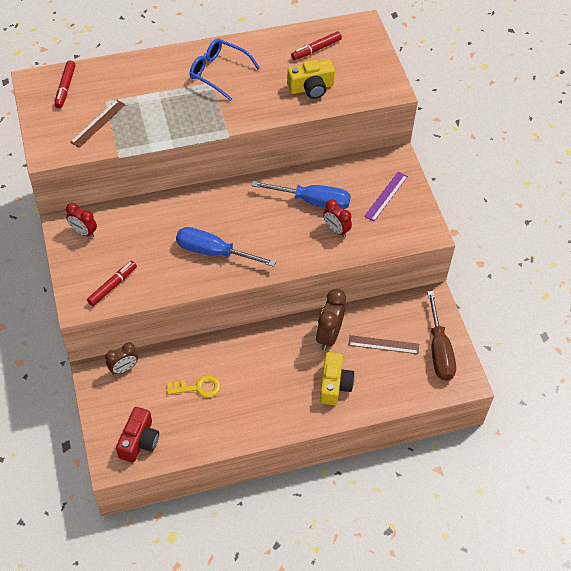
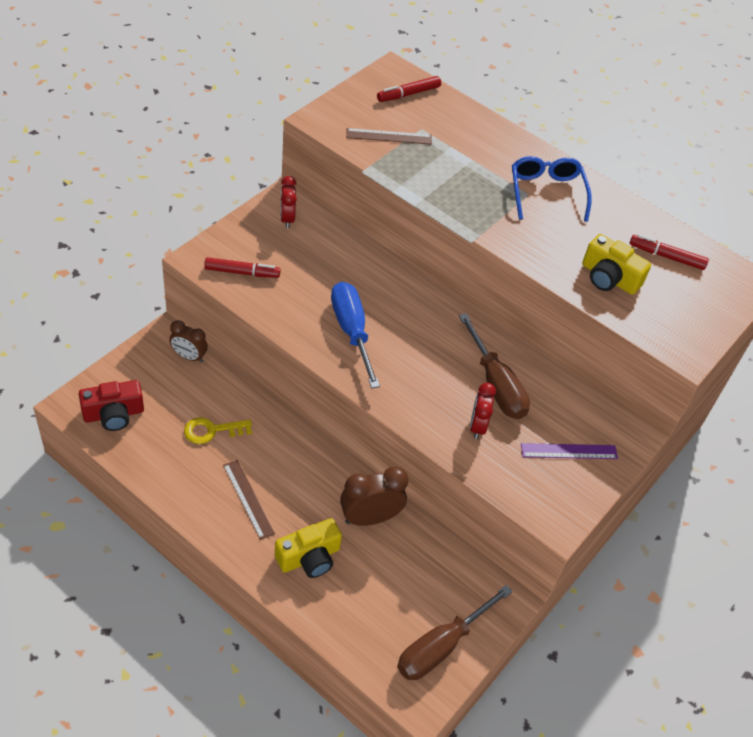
camera: 50 degrees right, 5 degrees down
(198, 387) = (212, 430): yellow key -> yellow key turned 120 degrees clockwise
(312, 201) = (495, 384): blue screwdriver -> brown screwdriver
(383, 344) = (401, 580): brown ruler -> brown ruler (248, 499)

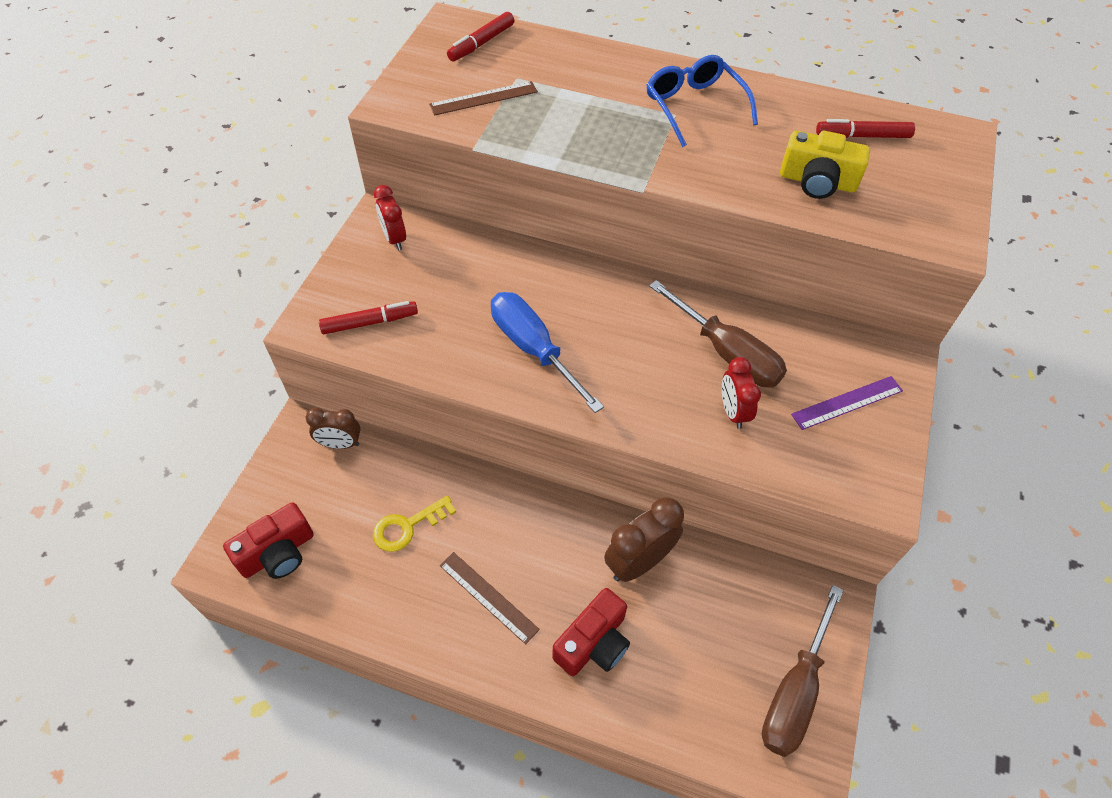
camera: 15 degrees left, 5 degrees up
(309, 557) = (593, 643): yellow camera -> red camera

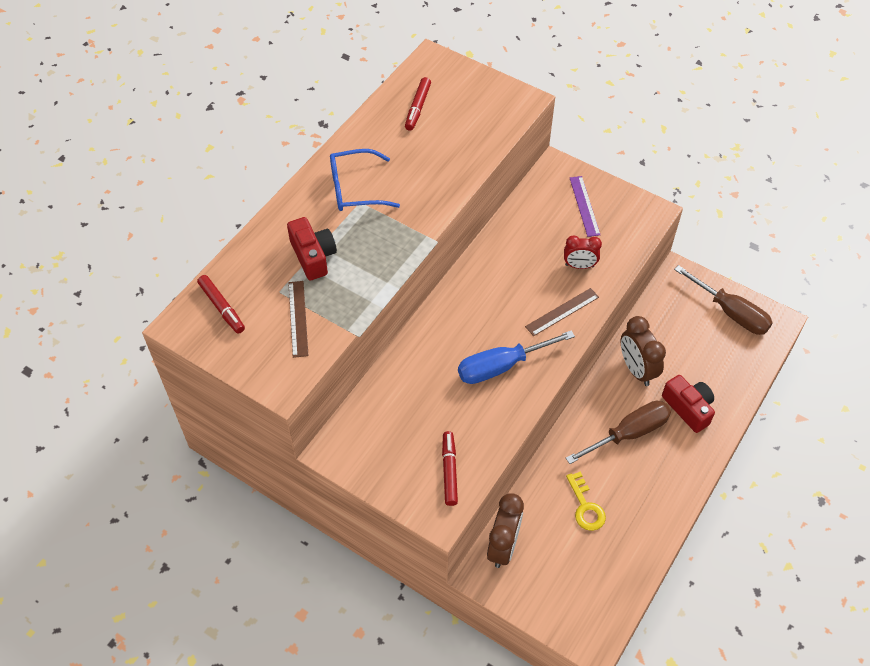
camera: 75 degrees left, 0 degrees up
(278, 553) = (592, 599): red camera -> red camera (313, 256)
(340, 444) = (503, 546): brown clock -> brown clock, size x1.55
(394, 238) = (361, 442): red clock -> none
(488, 597) = (648, 463): brown ruler -> brown ruler (562, 312)
(726, 352) = (531, 255): brown screwdriver -> brown screwdriver (628, 434)
(817, 181) = (455, 145): yellow camera -> none

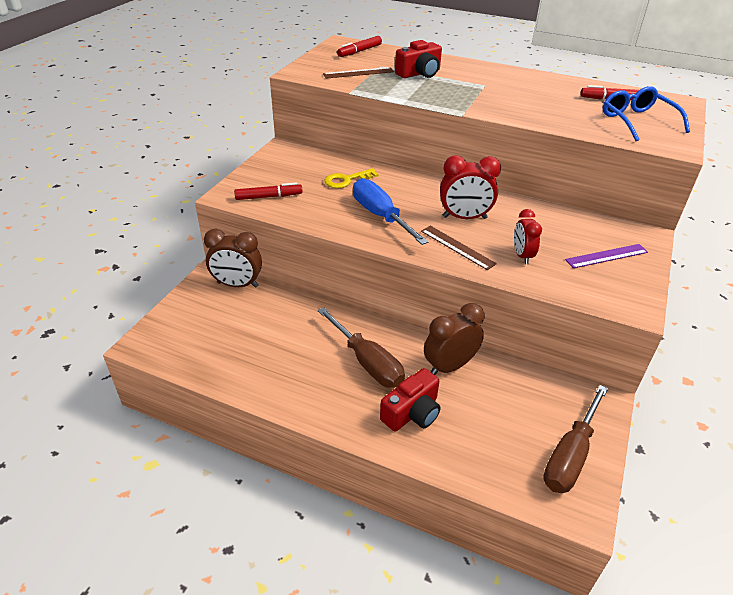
camera: 80 degrees right, 15 degrees down
(355, 189) = (497, 82): blue glasses -> blue glasses (637, 121)
(513, 294) = (464, 217): none -> red clock
(585, 506) = (279, 334): yellow key -> yellow key (347, 180)

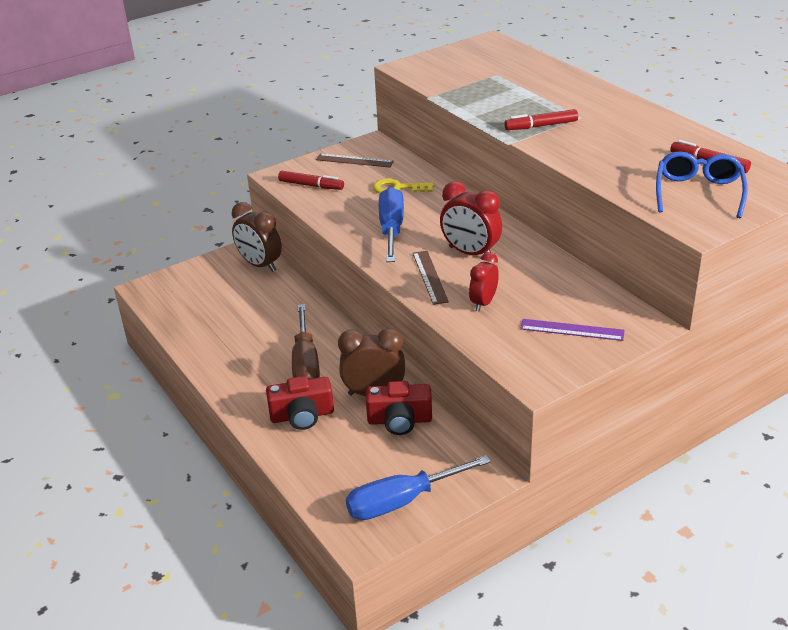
camera: 35 degrees right, 5 degrees down
(358, 73) = (464, 78): brown ruler -> brown ruler (354, 160)
(359, 51) = (496, 54): red marker -> red marker (541, 126)
(419, 73) = (527, 90): red camera -> red camera (399, 420)
(570, 455) = (403, 501): brown screwdriver -> blue screwdriver

